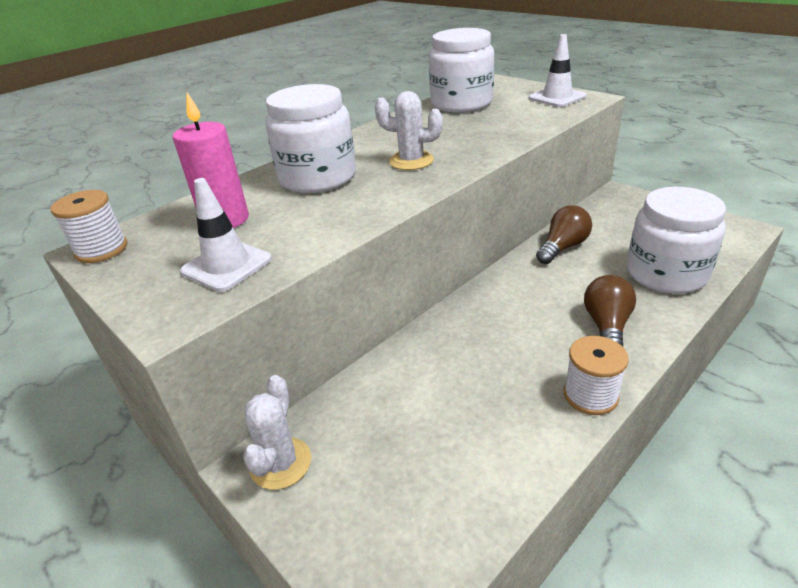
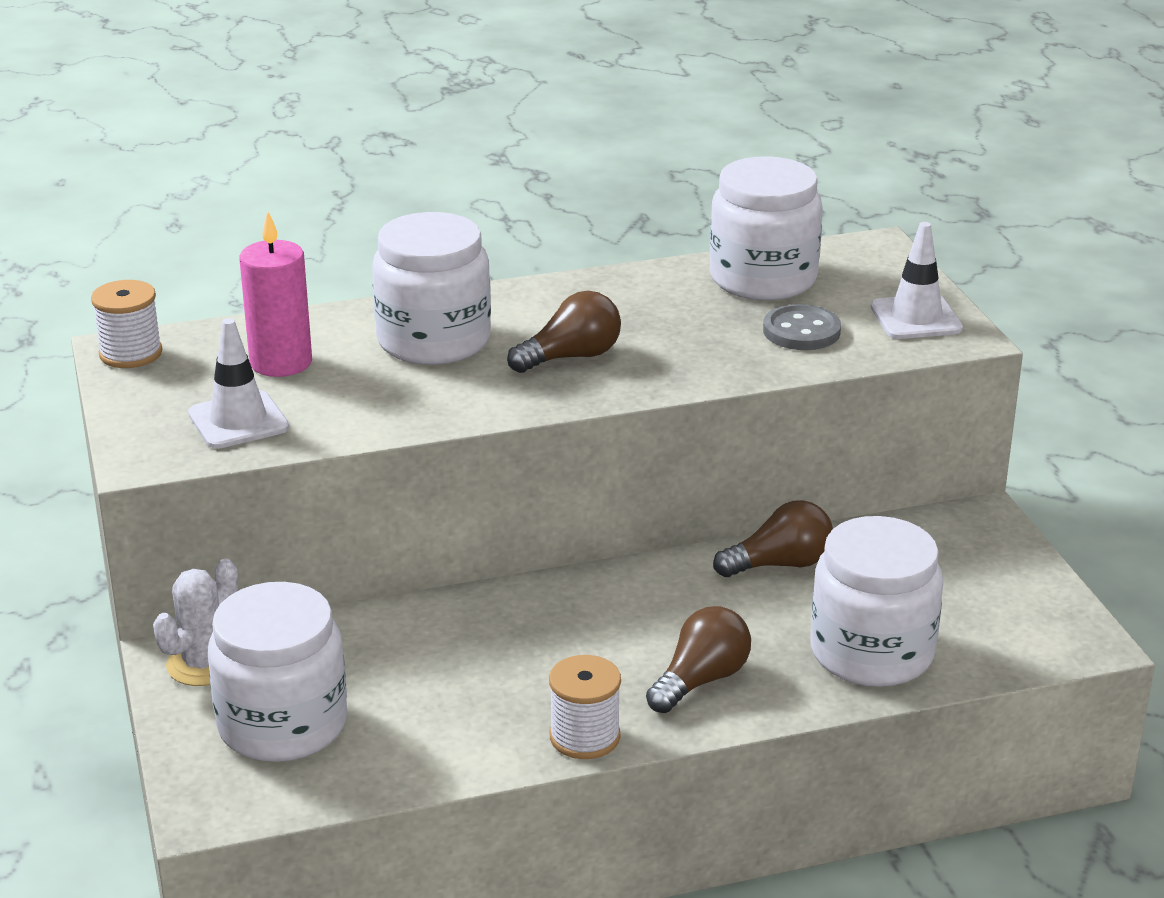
camera: 25 degrees right, 5 degrees down
(383, 488) = (282, 724): none -> white jar
(411, 161) = (571, 357): white cactus -> brown light bulb
(514, 116) = (801, 331): none -> grey button

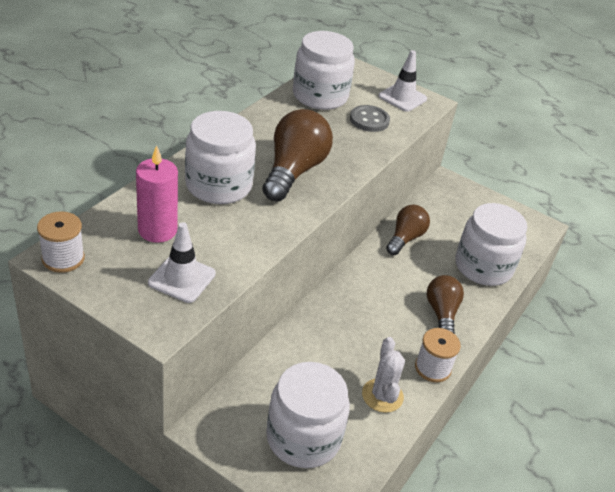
camera: 45 degrees left, 10 degrees up
(203, 664) = (225, 424): white cactus -> white cactus (382, 395)
(571, 357) = (294, 171): brown light bulb -> brown light bulb, size x1.59

